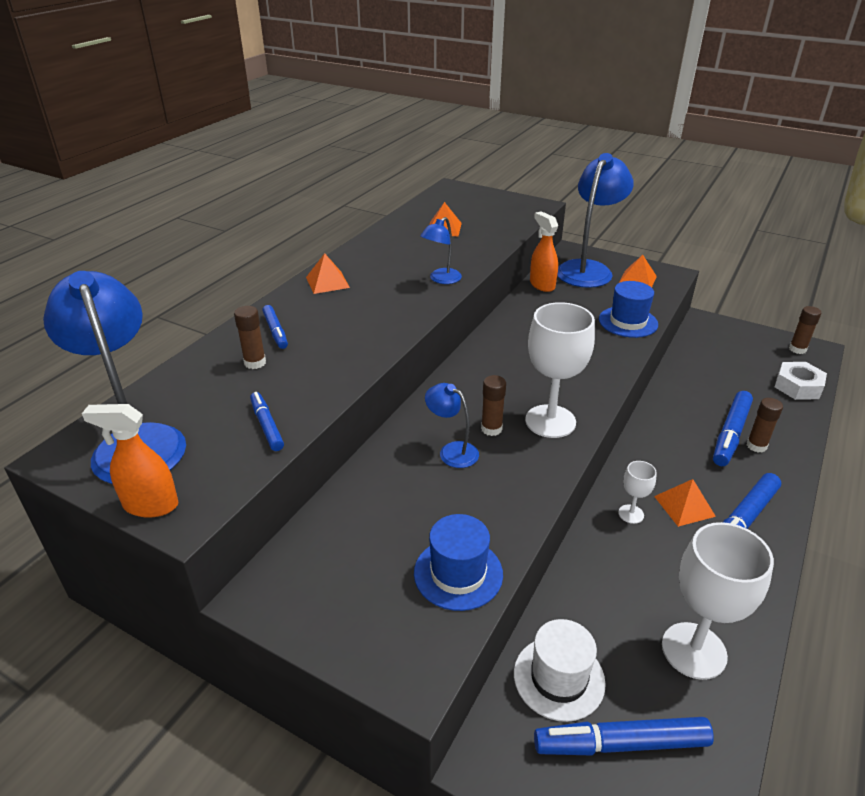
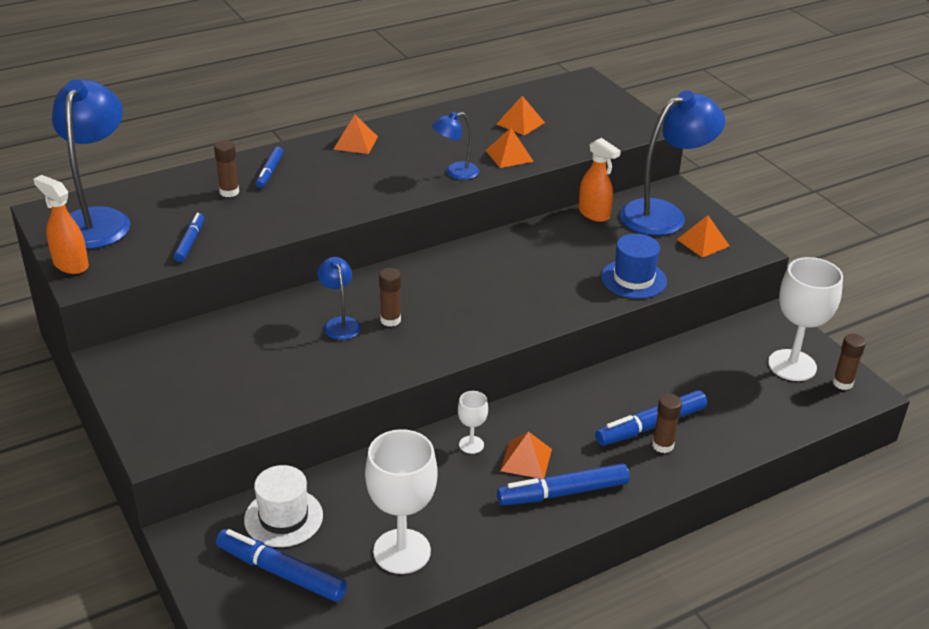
camera: 30 degrees right, 0 degrees up
(458, 573) = (250, 404): blue hat -> none
(466, 254) = (509, 155): none -> orange pyramid
(542, 285) = (594, 214): orange spray bottle -> orange spray bottle turned 135 degrees clockwise
(550, 421) = (446, 334): white goblet -> white goblet (792, 365)
(797, 386) = (787, 416): white nut -> none

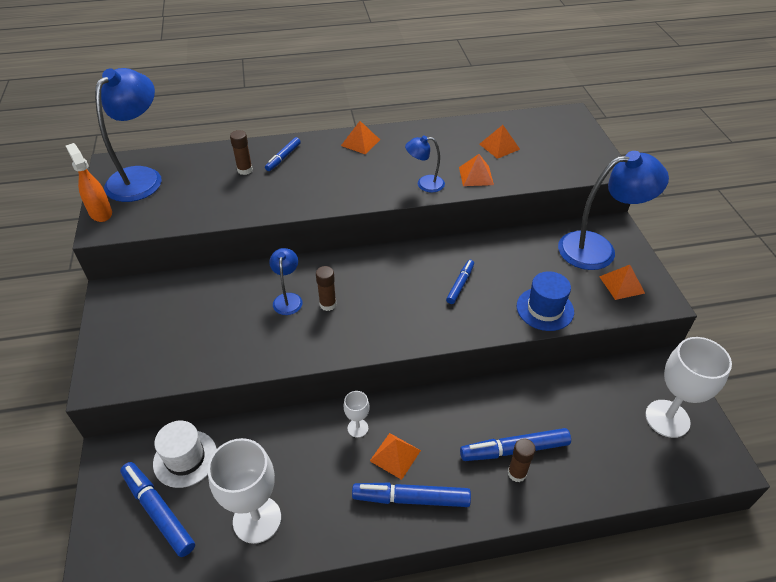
camera: 20 degrees right, 10 degrees up
(190, 242) = (193, 210): blue marker -> blue marker (460, 284)
(594, 214) = (537, 237): orange spray bottle -> none
(842, 383) = (709, 450): brown glue stick -> none

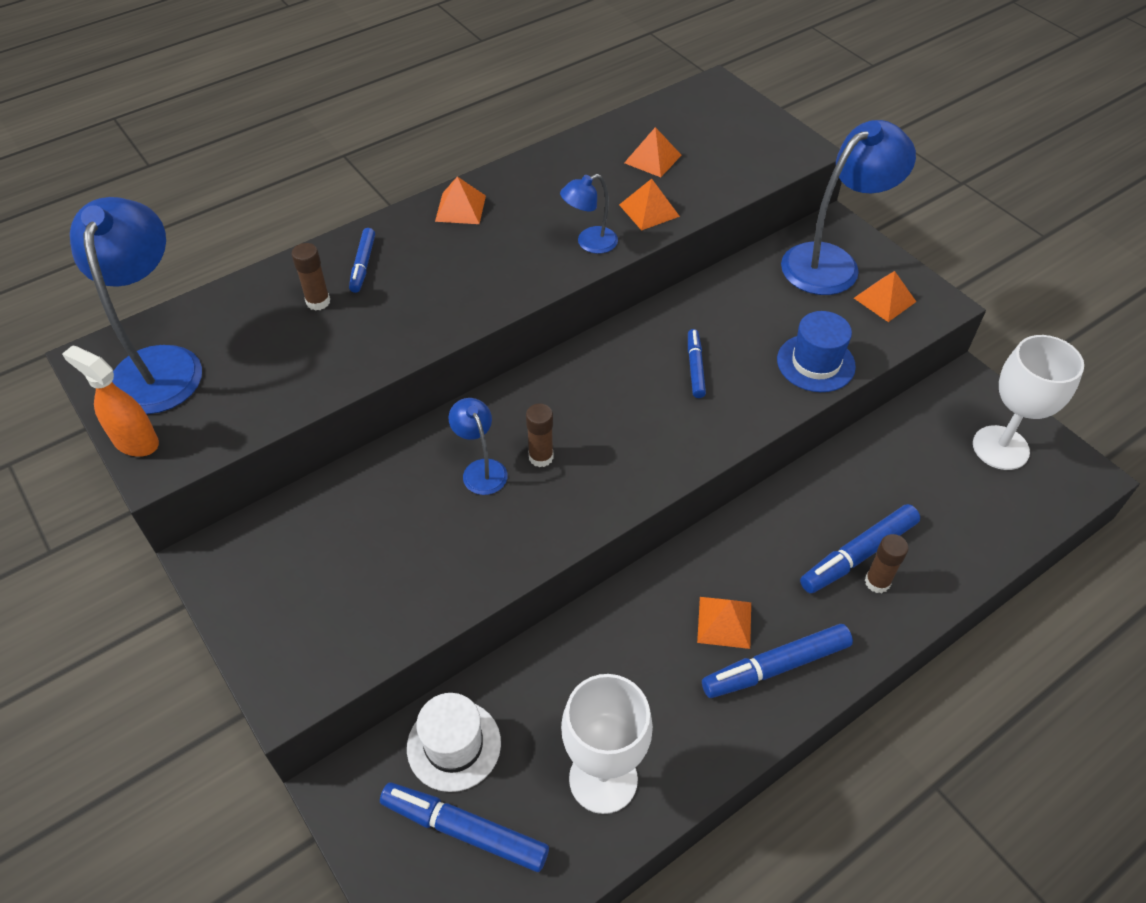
camera: 25 degrees left, 5 degrees up
(358, 428) = (657, 607): white goblet -> none

